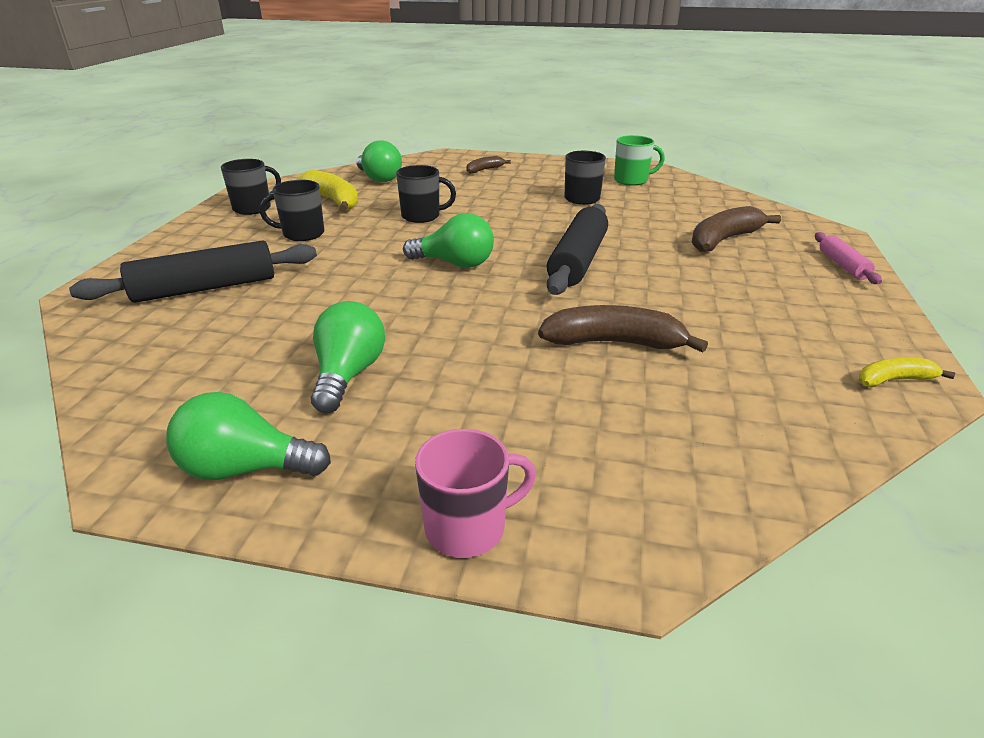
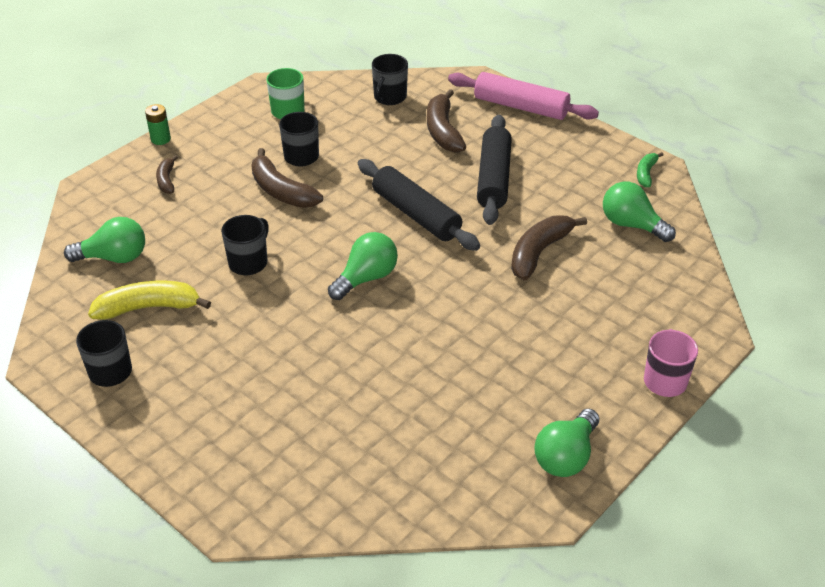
camera: 60 degrees left, 10 degrees up
(205, 288) = (289, 438): black rolling pin -> black rolling pin (494, 178)
(302, 234) = (218, 350): black mug -> black mug (389, 97)
(348, 375) = (492, 385): green light bulb -> green light bulb (631, 225)
(527, 157) = (160, 139): none -> green battery
(527, 204) = (281, 191): none -> brown banana
(842, 265) = (520, 107): pink rolling pin -> pink rolling pin, size x1.86
(893, 380) = (646, 173): yellow banana -> green banana

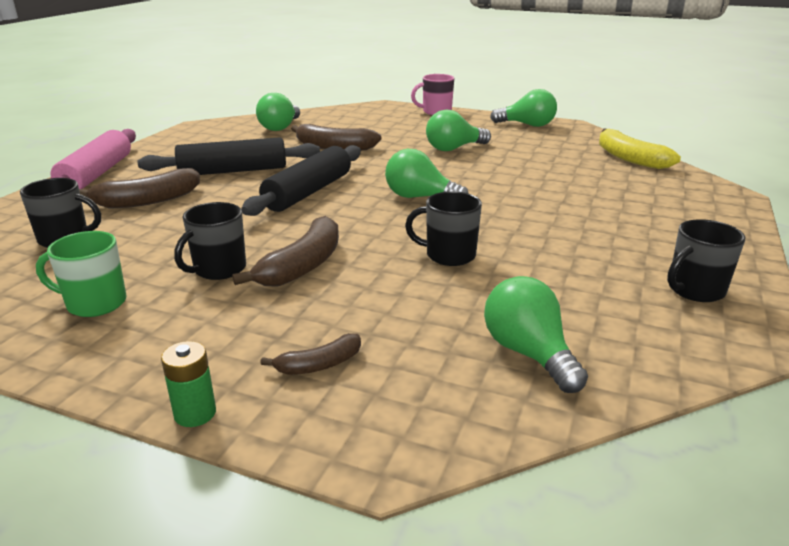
camera: 110 degrees left, 15 degrees down
(148, 308) = (583, 296): yellow banana -> yellow banana (629, 158)
(494, 346) = (454, 148): none -> green light bulb
(646, 173) = (208, 128): green banana -> none

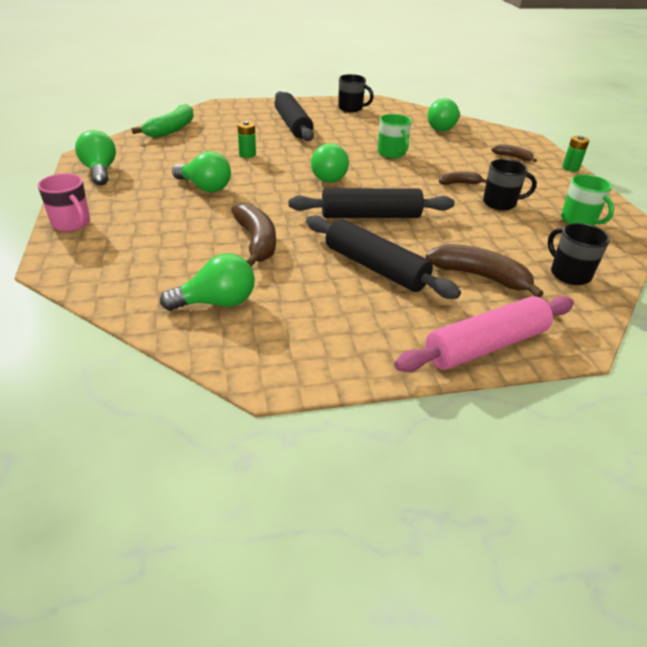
camera: 125 degrees left, 10 degrees up
(303, 265) = (459, 183): brown banana -> brown banana, size x0.55
(449, 255) = (392, 153): black mug -> green mug
(522, 176) = (247, 154): none -> green battery
(615, 220) = (292, 125): none -> black rolling pin
(629, 158) = (171, 129): yellow banana -> green banana

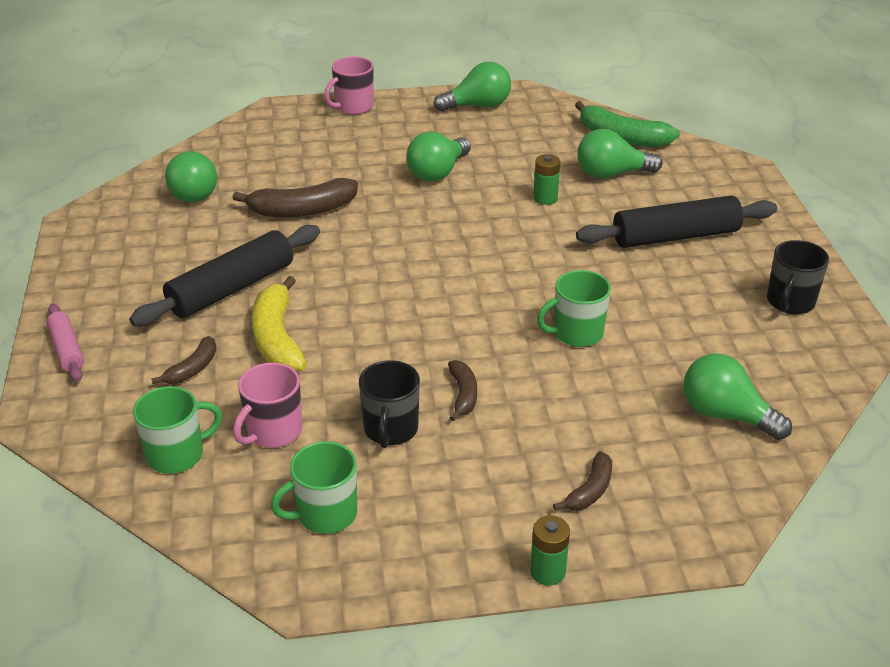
camera: 95 degrees right, 0 degrees up
(327, 176) = (477, 264): green light bulb -> green light bulb (611, 174)
(370, 216) = (357, 294): black rolling pin -> none
(431, 243) = (277, 339): none -> yellow banana
(480, 276) = (193, 368): brown banana -> brown banana, size x0.55
(485, 346) = (67, 349): pink rolling pin -> pink rolling pin, size x0.54
(525, 240) = (273, 432): none -> pink mug
(569, 274) = (177, 454): black mug -> green mug

